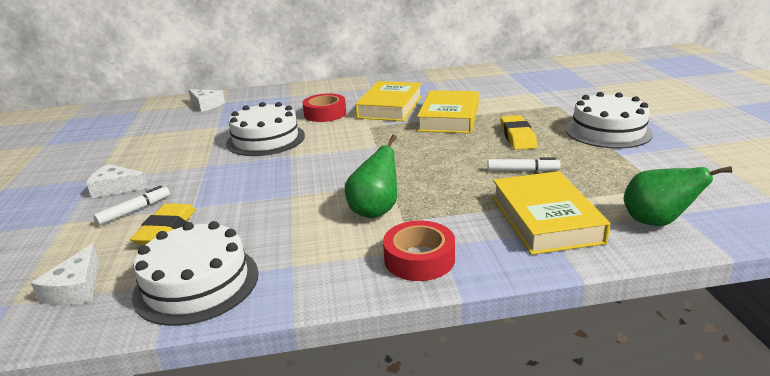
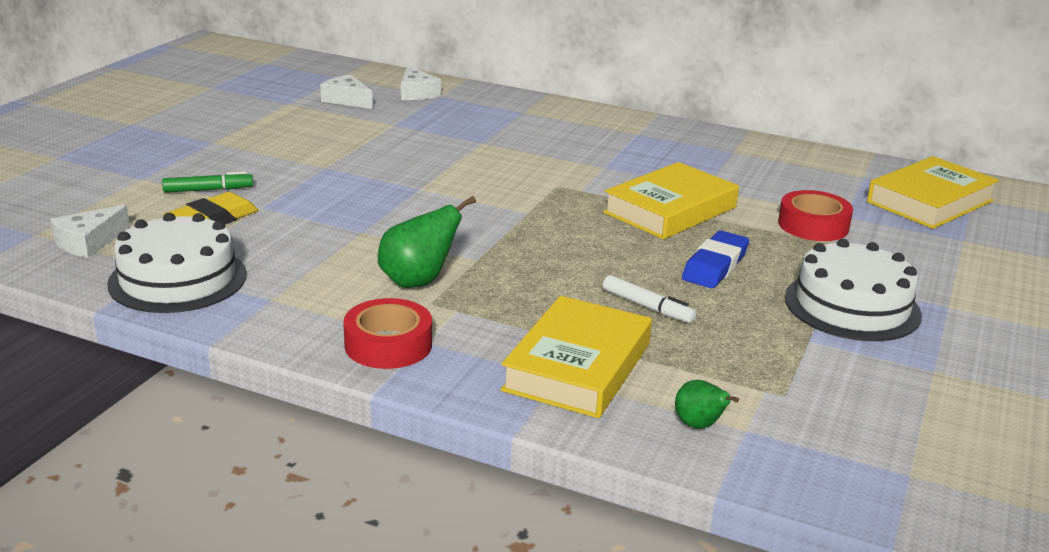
camera: 30 degrees right, 0 degrees up
(116, 188) = (219, 160): white cheese -> white cheese (347, 100)
(134, 211) = (208, 190): white marker -> green marker
(266, 139) = (422, 159): white cake -> none
(325, 114) = (530, 150): red tape -> red tape (813, 225)
(390, 107) = (620, 169): yellow book -> yellow book (930, 201)
(517, 137) = (715, 266): yellow eraser -> blue eraser
(656, 222) = (699, 426): green pear -> green pear, size x0.60

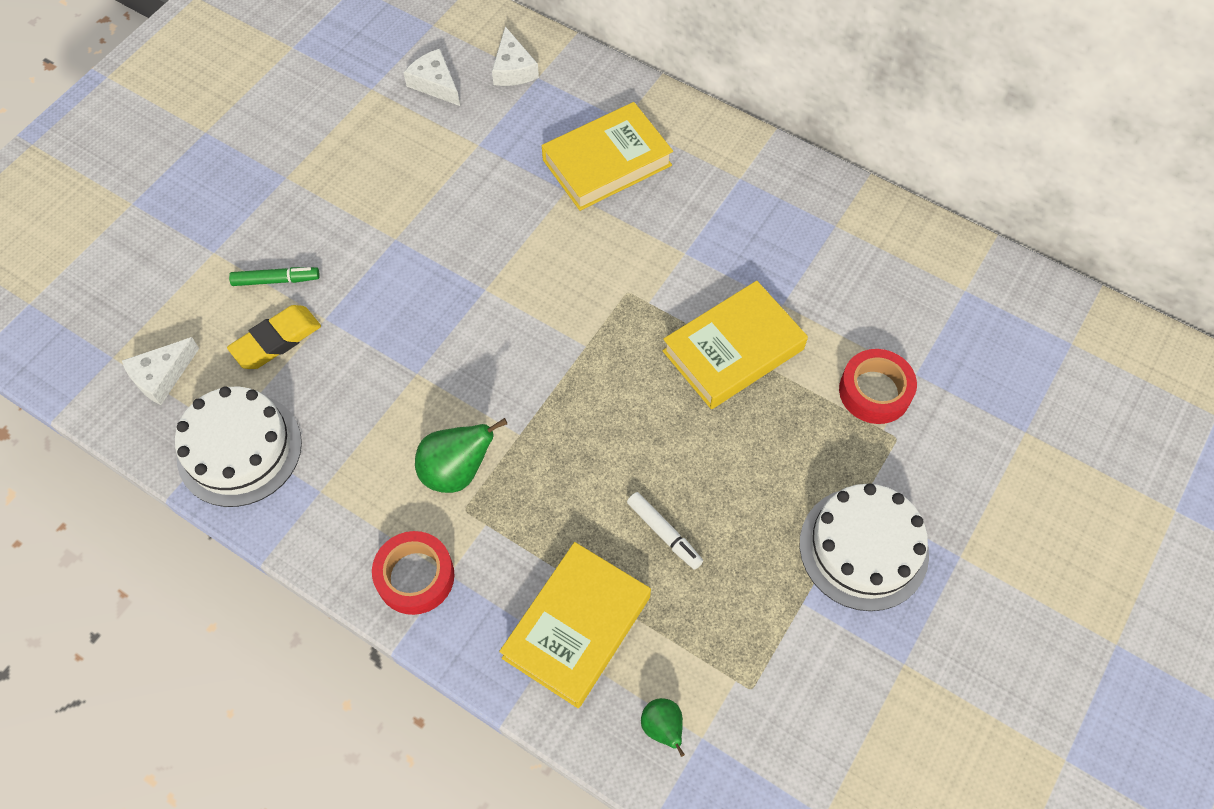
camera: 10 degrees right, 35 degrees up
(715, 266) = (749, 464): blue eraser -> none
(930, 201) = (1020, 349): yellow book -> yellow book (607, 163)

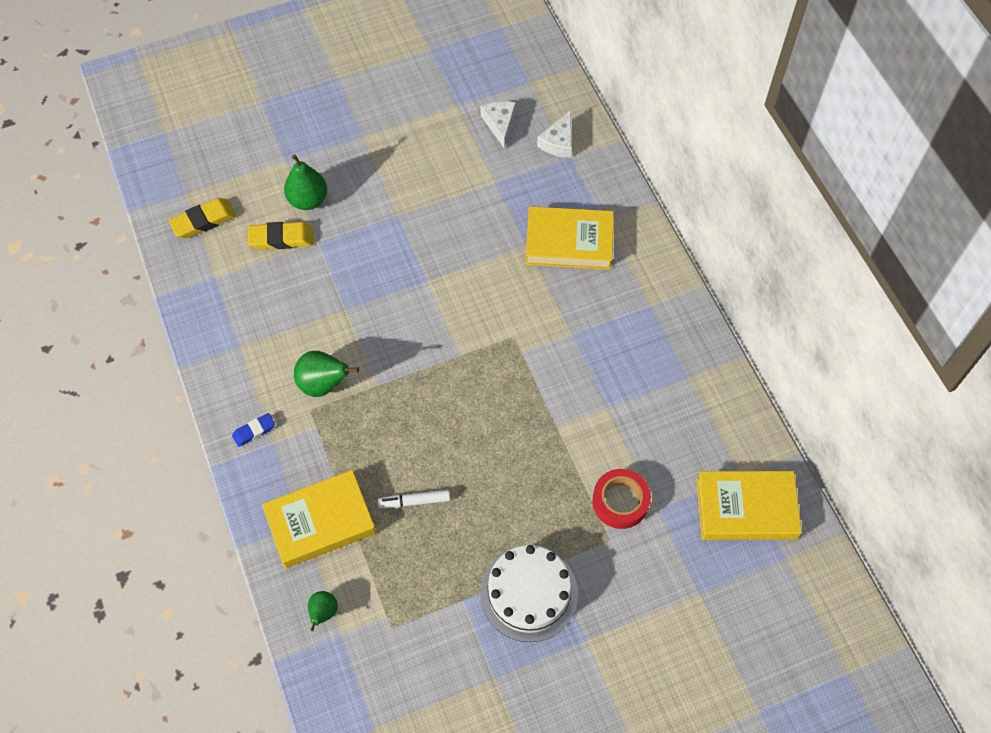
camera: 35 degrees right, 0 degrees up
(161, 376) = (203, 221): white cheese -> yellow eraser
(239, 449) = (214, 292): white cake -> none
(276, 280) = (308, 200): green marker -> green pear
(415, 576) = (254, 431): red tape -> blue eraser
(664, 533) = (414, 501): white marker -> white marker turned 90 degrees clockwise
(733, 350) = (550, 416): yellow book -> yellow book (746, 508)

